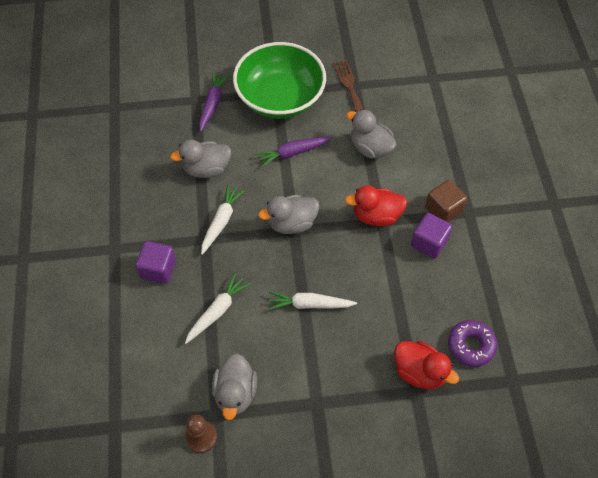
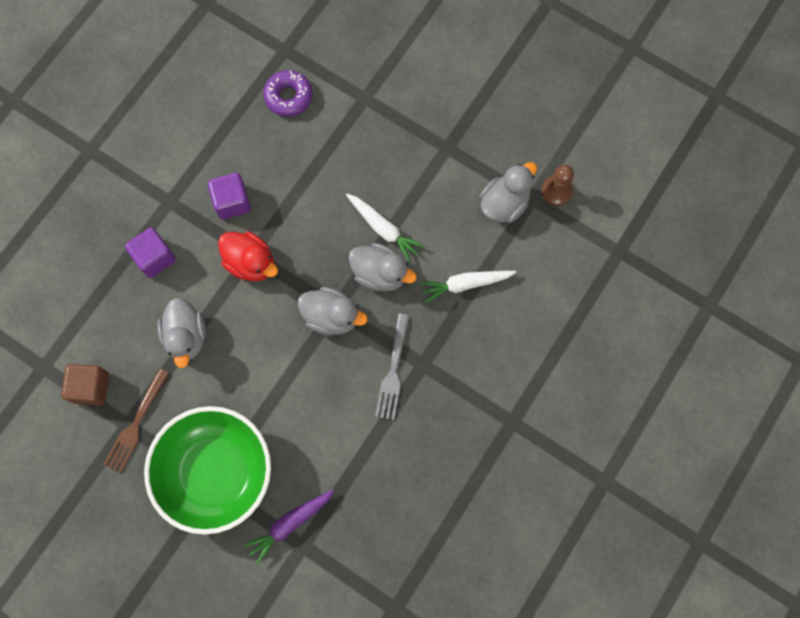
camera: 140 degrees left, 15 degrees up
(158, 269) = (487, 366): purple cube -> purple cube (155, 258)
(206, 169) = (361, 443): grey duck -> grey duck (380, 274)
(221, 221) = (393, 371): white carrot -> grey fork
(292, 153) = (263, 393): purple carrot -> none
(419, 372) = (347, 109): red duck -> none
(443, 210) = (188, 221): brown cube -> brown cube (91, 387)

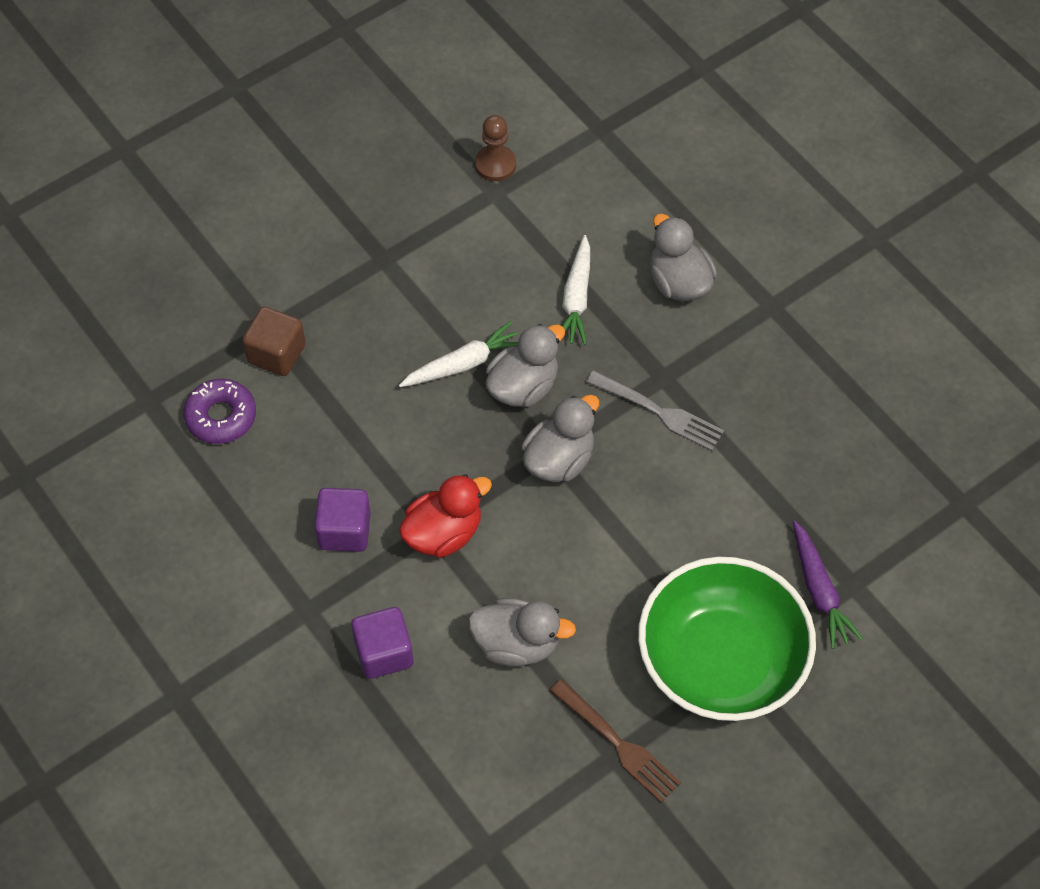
camera: 70 degrees left, 15 degrees down
(91, 387) = (543, 790): brown cube -> brown cube (276, 354)
(504, 203) = (487, 223): grey duck -> grey duck (678, 282)

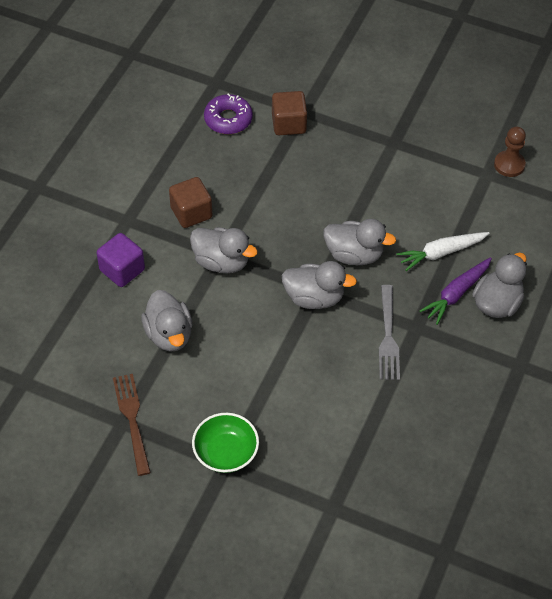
camera: 60 degrees right, 5 degrees down
(344, 531) = (191, 213): purple cube -> brown cube
(443, 533) = (221, 262): red duck -> grey duck
(463, 364) = (348, 216): white carrot -> none
(618, 743) = (132, 420): brown fork -> brown fork turned 150 degrees clockwise
(721, 660) = (226, 453): green bowl -> green bowl, size x0.51
(819, 591) = (314, 489): purple carrot -> purple carrot (456, 294)

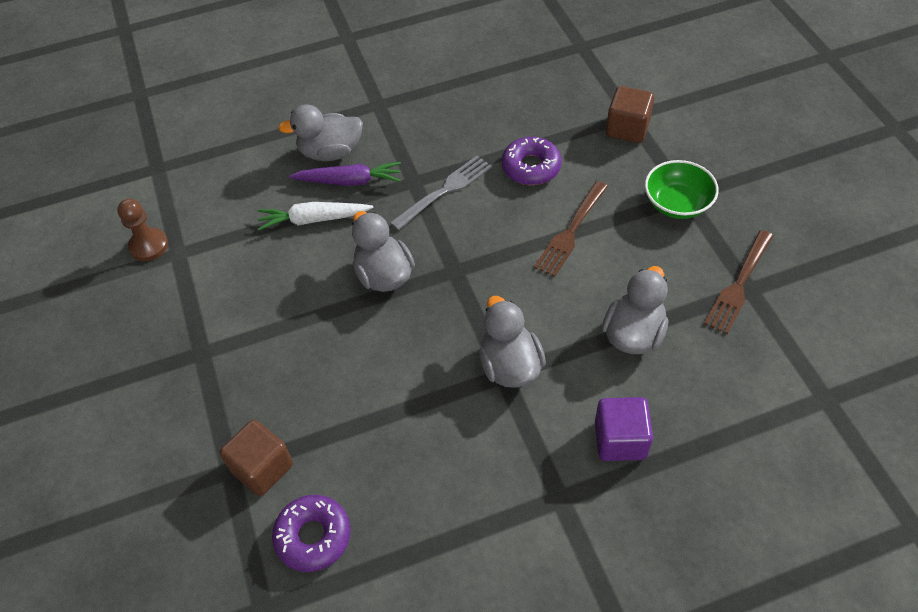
camera: 130 degrees left, 0 degrees up
(191, 213) = (482, 447): brown cube -> brown cube (627, 128)
(275, 373) = (571, 231): none -> brown fork
(314, 298) = (465, 265): grey duck -> none
(354, 401) = (531, 167): none -> purple donut
(441, 253) = (313, 219): white carrot -> white carrot turned 150 degrees clockwise

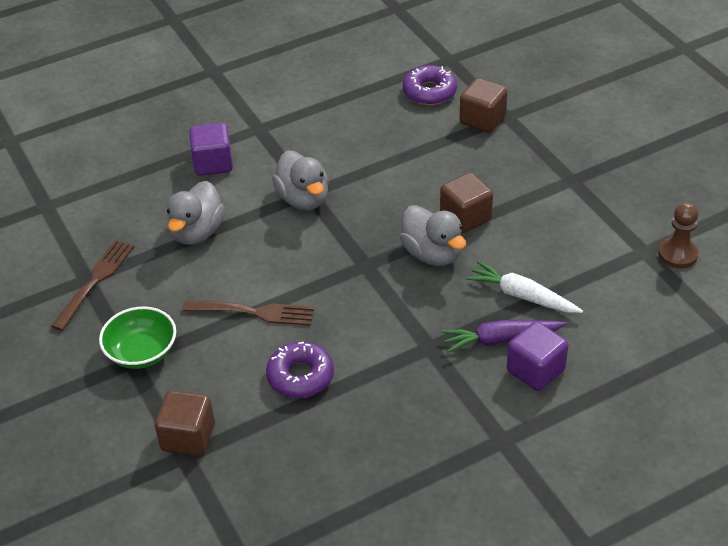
camera: 170 degrees right, 10 degrees down
(313, 219) = (522, 296): white carrot -> white carrot turned 135 degrees counterclockwise
(330, 152) = (535, 370): grey duck -> purple cube
(335, 316) = (465, 217): none -> brown cube
(445, 191) = (392, 340): grey fork -> none
(571, 231) = (254, 312): brown fork -> brown fork turned 75 degrees clockwise

